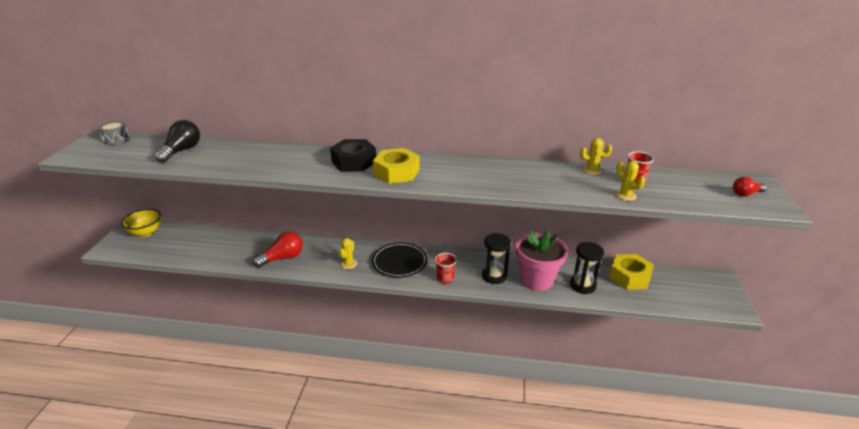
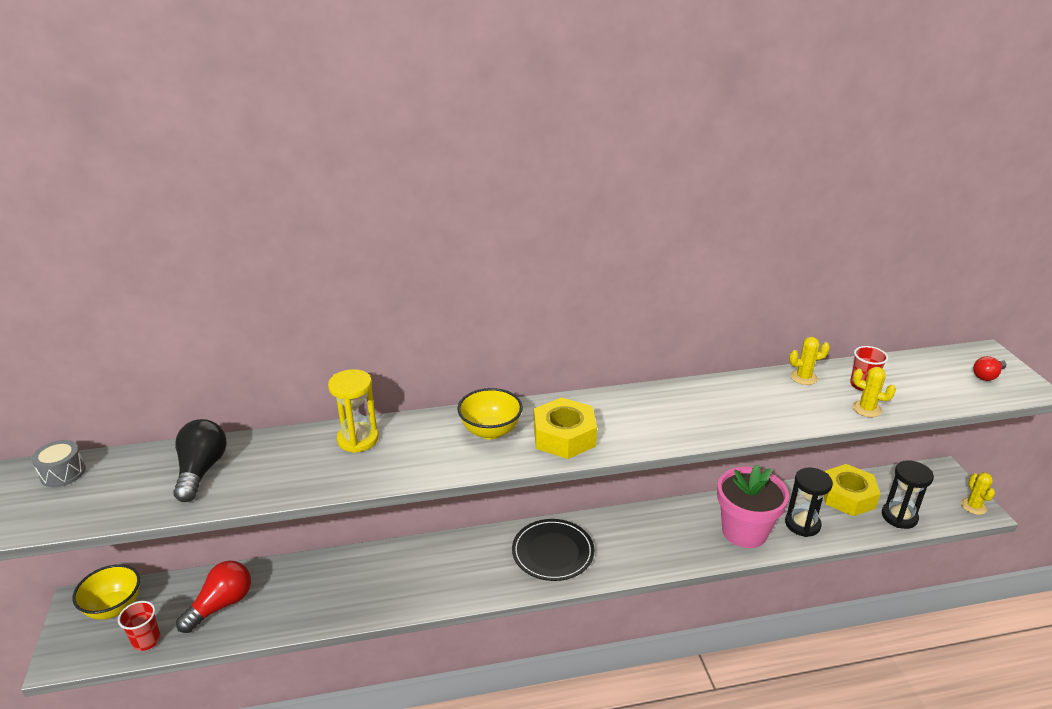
camera: 20 degrees left, 0 degrees up
(275, 152) = (358, 439): none -> yellow hourglass
(283, 258) = (378, 592): red light bulb -> red light bulb (221, 605)
(348, 264) = (482, 575): yellow cactus -> yellow cactus (973, 506)
(354, 162) = (490, 431): black nut -> yellow bowl
(445, 279) = (629, 562): red cup -> red cup (146, 640)
(494, 276) = (689, 540): black hourglass -> black hourglass (899, 517)

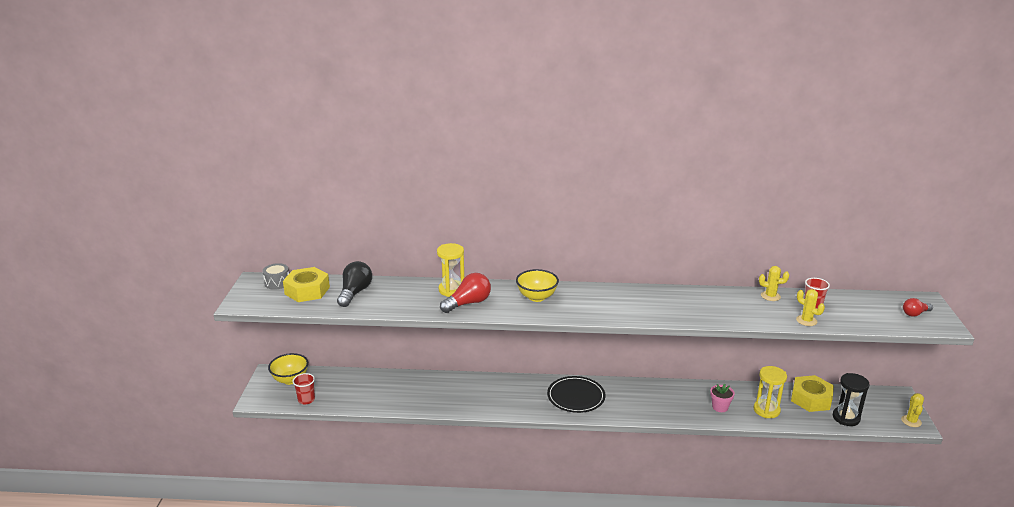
camera: 15 degrees right, 5 degrees down
(221, 605) = (353, 389): red light bulb -> red light bulb (468, 303)
(564, 436) = (584, 307): yellow nut -> yellow nut (307, 290)
(744, 531) = (720, 407): pink flower pot -> pink flower pot, size x0.47
(802, 524) = (766, 410): black hourglass -> yellow hourglass

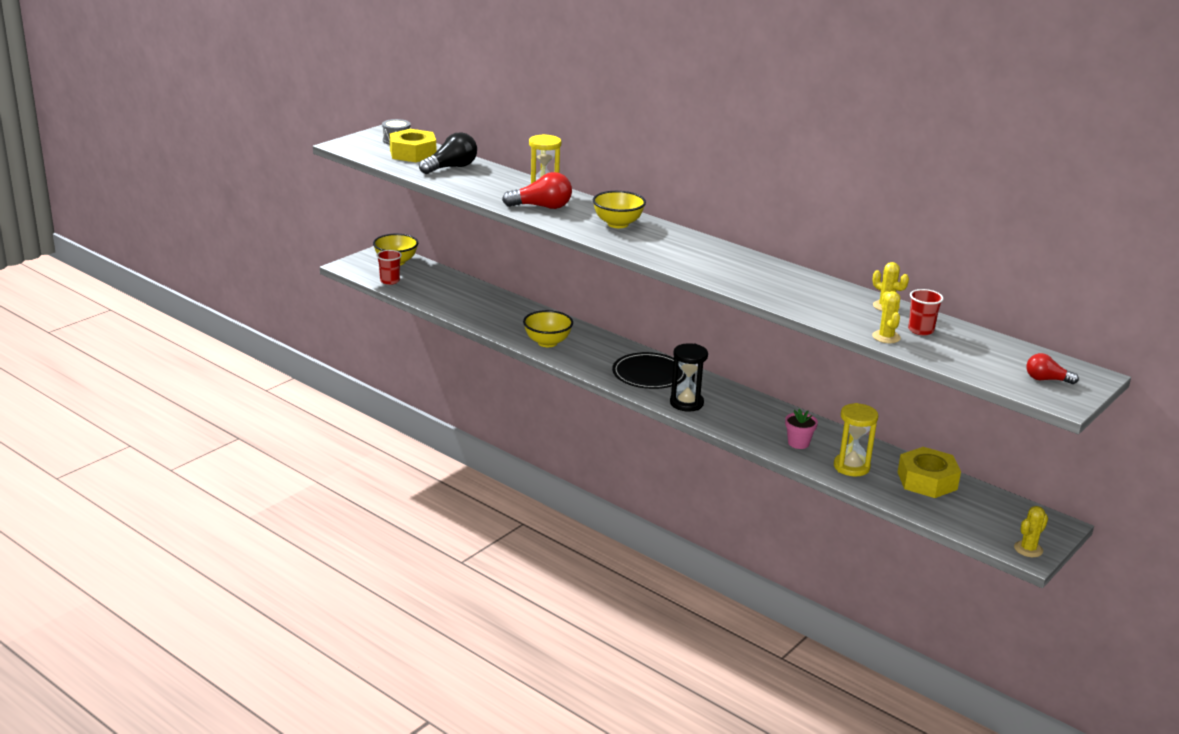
camera: 35 degrees right, 0 degrees up
(483, 402) = (547, 342): none -> yellow bowl
(846, 418) = (943, 512): black hourglass -> black hourglass (686, 403)

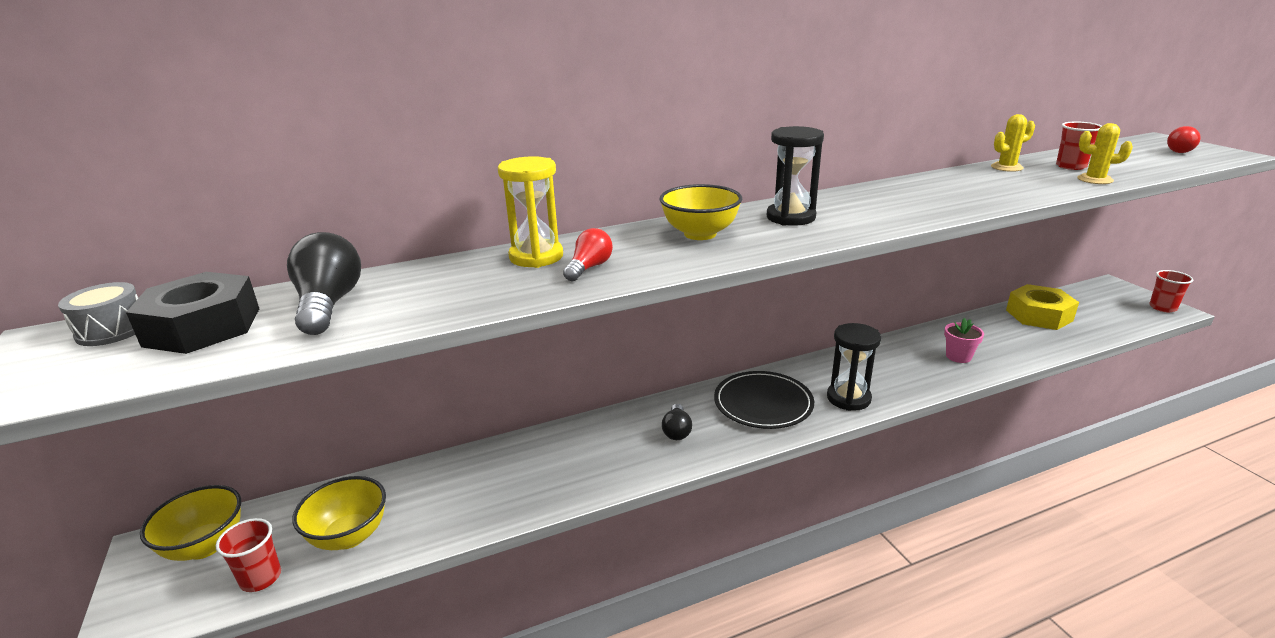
camera: 60 degrees left, 0 degrees up
(413, 153) = (202, 327): yellow nut -> black nut
(542, 207) = (589, 268): red light bulb -> red light bulb, size x0.60
(547, 342) = (627, 460): yellow bowl -> yellow bowl (349, 536)
(590, 351) = (677, 431): none -> black light bulb
(674, 243) = (790, 217): none -> black hourglass
(851, 467) = (1012, 343): yellow hourglass -> none
(1028, 549) = (1162, 308): yellow cactus -> red cup

